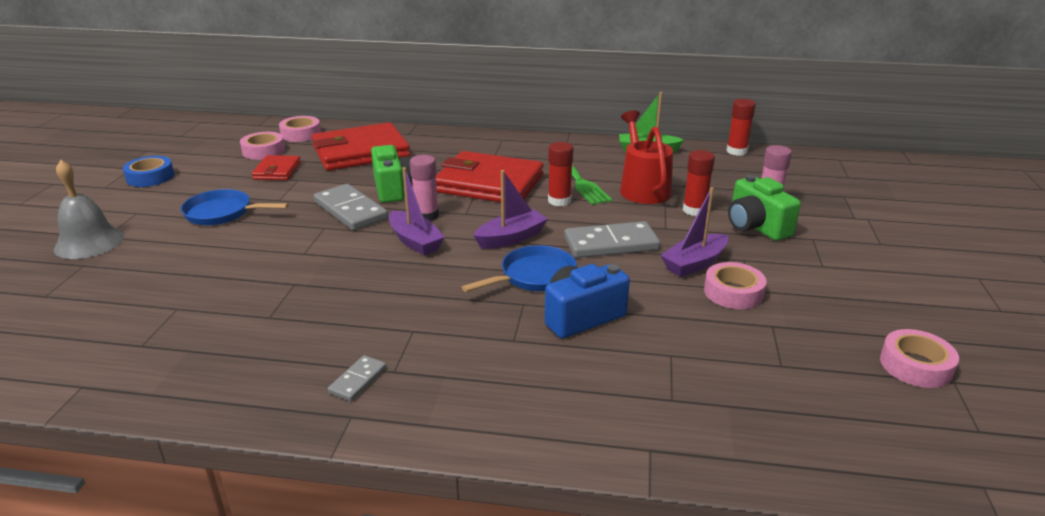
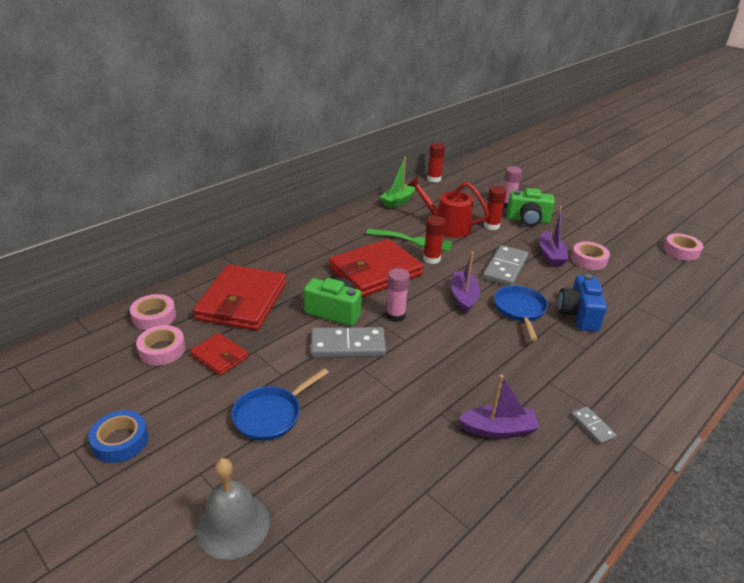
camera: 55 degrees left, 5 degrees up
(415, 241) = (430, 335): purple boat -> purple boat (498, 429)

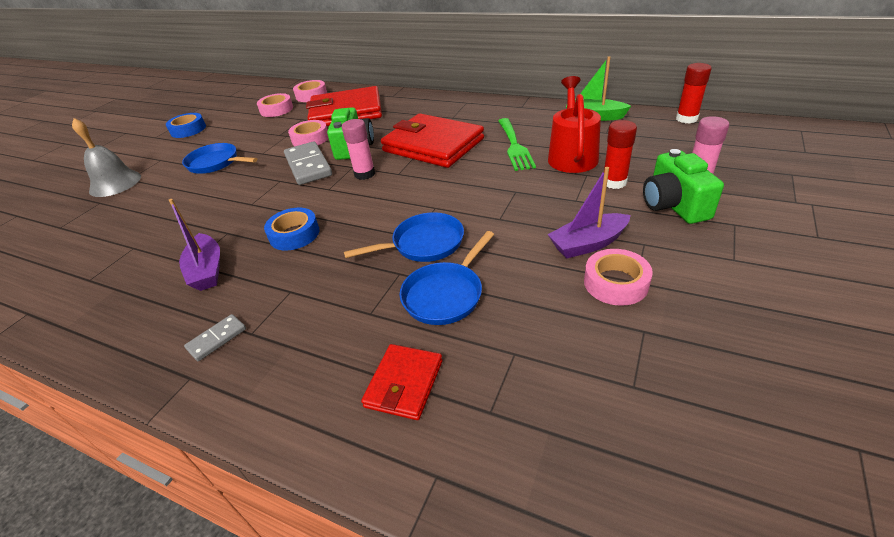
camera: 75 degrees right, 5 degrees up
(219, 356) = (276, 127): red wallet -> red wallet (404, 383)
(431, 259) = (486, 165): red glue stick -> none
(464, 297) = (424, 201): purple boat -> none
(470, 370) = (294, 234): none -> blue tape
(505, 268) = (513, 214): grey domino -> none
(578, 315) = (445, 294): blue camera -> blue pan
(681, 251) = (810, 415): pink tape -> pink tape (310, 139)

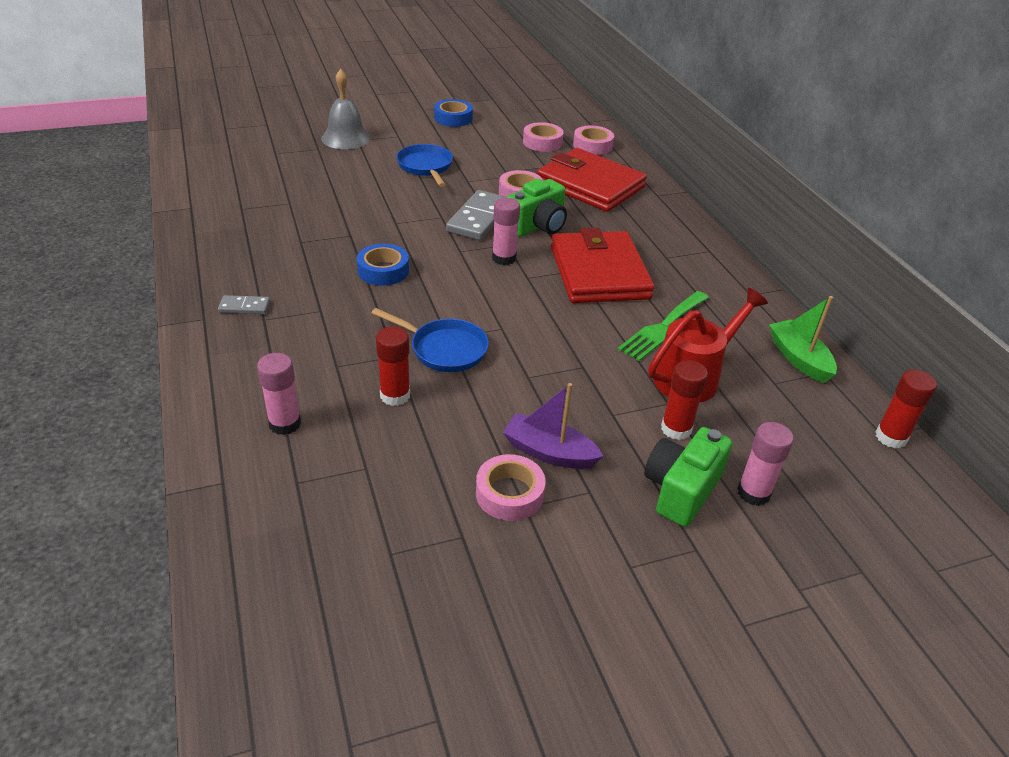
camera: 40 degrees right, 0 degrees up
(207, 270) = (302, 255): purple boat -> none
(404, 383) = (285, 423): red wallet -> pink glue stick
(445, 294) = (395, 395): blue pan -> red glue stick

